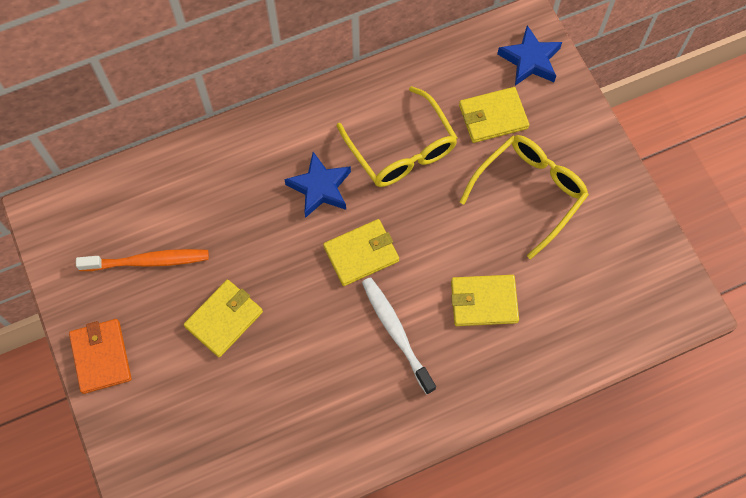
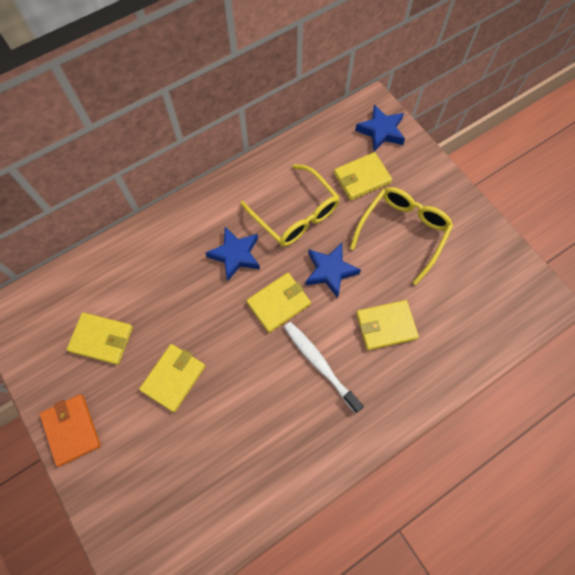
camera: 10 degrees left, 0 degrees up
(148, 261) = (101, 339): orange toothbrush -> yellow wallet
(430, 226) = (330, 271): none -> blue star

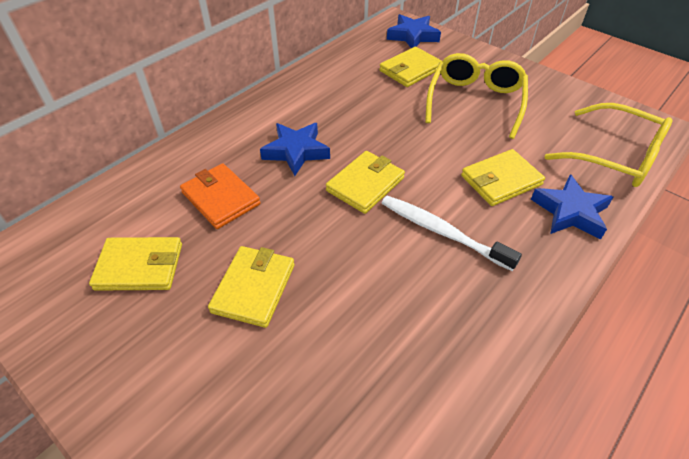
camera: 15 degrees left, 20 degrees down
(71, 429) = (110, 389): orange wallet -> orange wallet (221, 198)
(295, 214) = (352, 107): yellow glasses -> yellow glasses (615, 156)
(330, 271) = (413, 145): blue star -> blue star (570, 212)

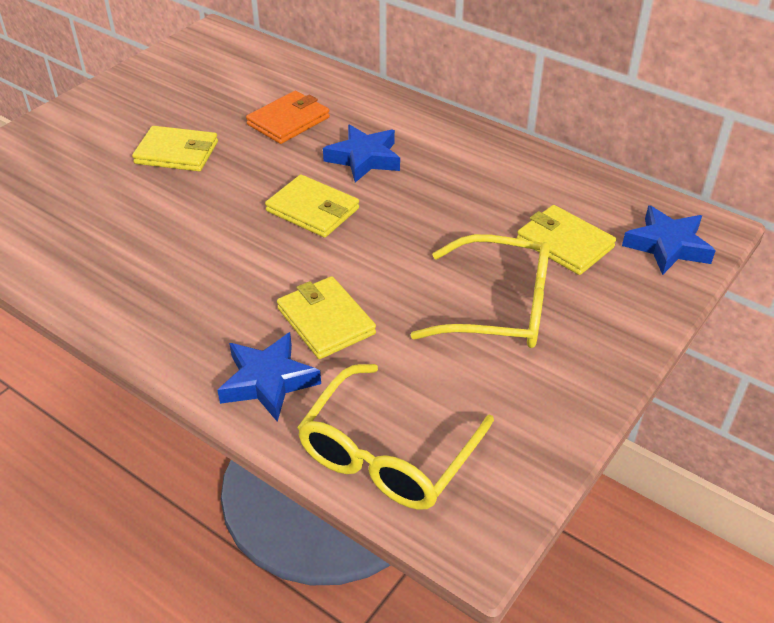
camera: 85 degrees right, 5 degrees down
(140, 266) = (206, 94): yellow wallet -> none
(442, 232) = (238, 267): white toothbrush -> none

